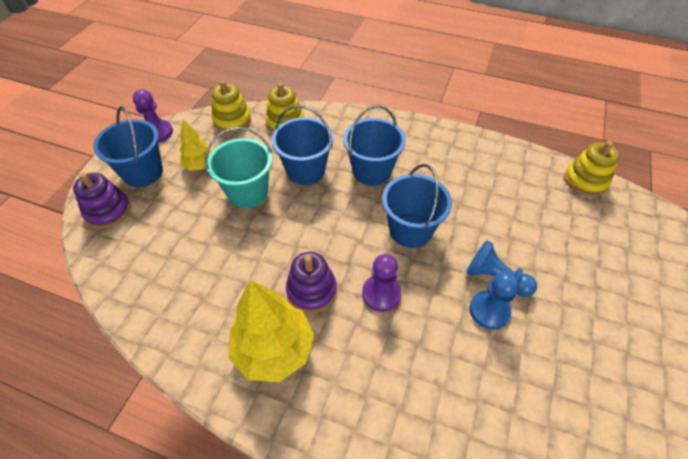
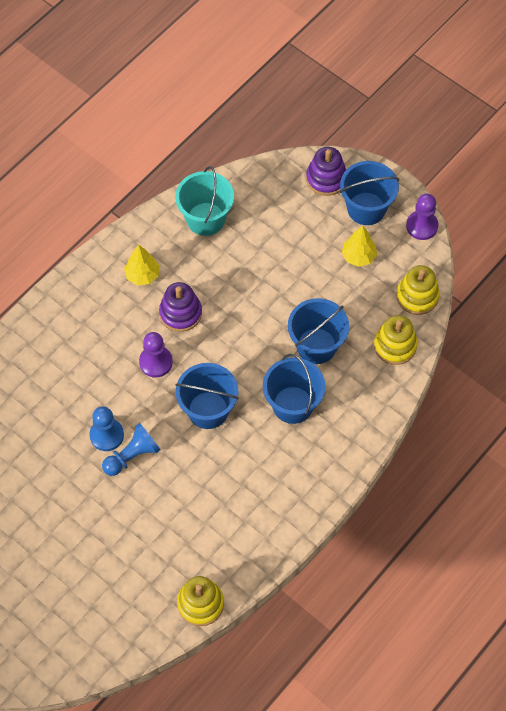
camera: 110 degrees right, 10 degrees up
(248, 192) = (306, 290): turquoise bucket -> turquoise bucket (205, 219)
(274, 349) = (142, 275): yellow tree -> yellow tree, size x0.56

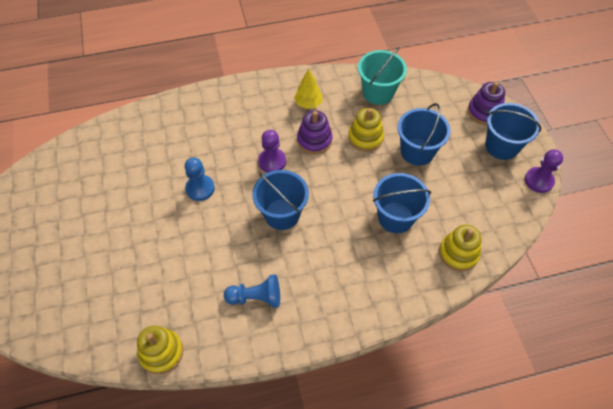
camera: 35 degrees right, 5 degrees down
(132, 456) = (205, 212): blue pawn -> blue pawn (256, 297)
(292, 405) = (346, 248): blue bucket -> blue bucket (417, 152)
(358, 256) = (473, 174): yellow tree -> none
(417, 296) = (501, 228): yellow stacking toy -> yellow stacking toy (365, 138)

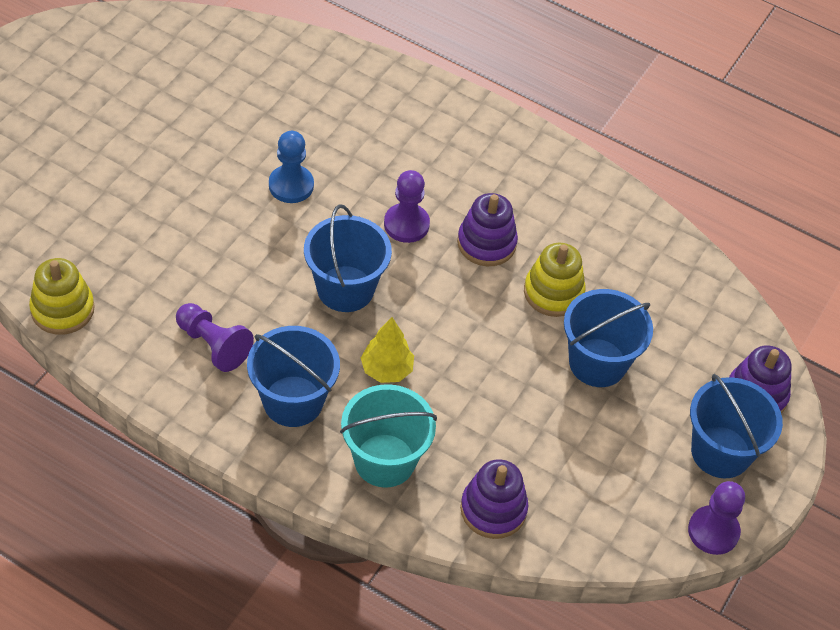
camera: 40 degrees right, 5 degrees down
(256, 297) = (213, 345): blue pawn -> purple pawn
(308, 103) = (534, 196): yellow tree -> yellow tree (386, 370)
(378, 93) = (641, 256): turquoise bucket -> turquoise bucket (384, 460)
(395, 217) = (471, 407): blue bucket -> blue bucket (293, 401)
(458, 253) = (493, 509): yellow stacking toy -> purple stacking toy

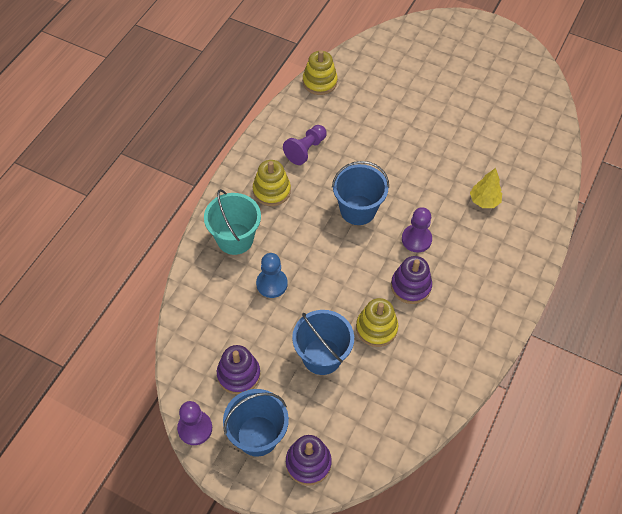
camera: 90 degrees right, 5 degrees up
(291, 185) = (433, 175): blue pawn -> blue pawn (272, 284)
(293, 401) = (271, 191): blue bucket -> yellow stacking toy
(386, 370) = (300, 235): yellow tree -> yellow tree (484, 201)
(493, 509) = (204, 297): purple stacking toy -> purple stacking toy (238, 374)

